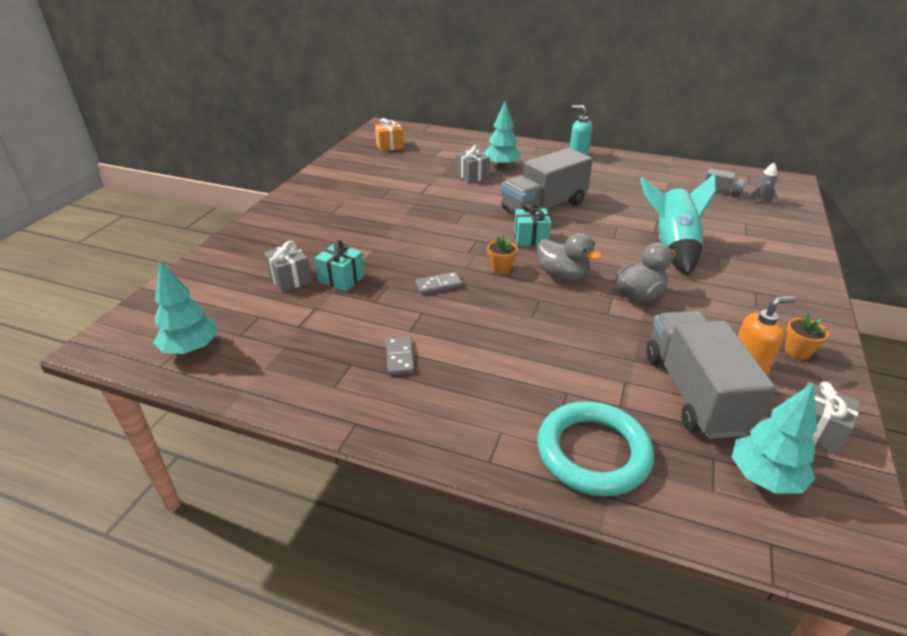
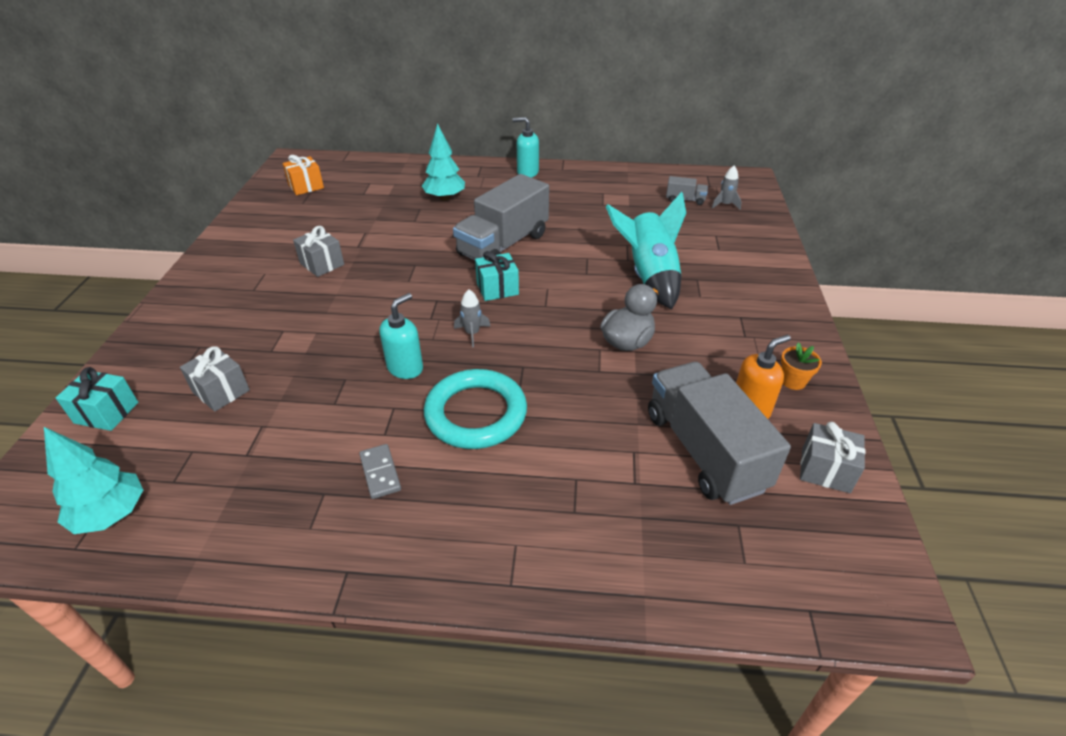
camera: 15 degrees left, 5 degrees up
(341, 279) = (286, 379): turquoise gift -> turquoise gift (106, 413)
(438, 285) = (405, 368): grey domino -> turquoise soap dispenser
(472, 176) = (414, 215): grey gift -> grey gift (322, 264)
(501, 268) = (472, 333): orange flower pot -> grey rocket
(562, 275) = (542, 331): grey duck -> none
(593, 452) = (618, 547): turquoise ring -> turquoise ring (476, 413)
(764, 477) = (790, 535): turquoise tree -> none

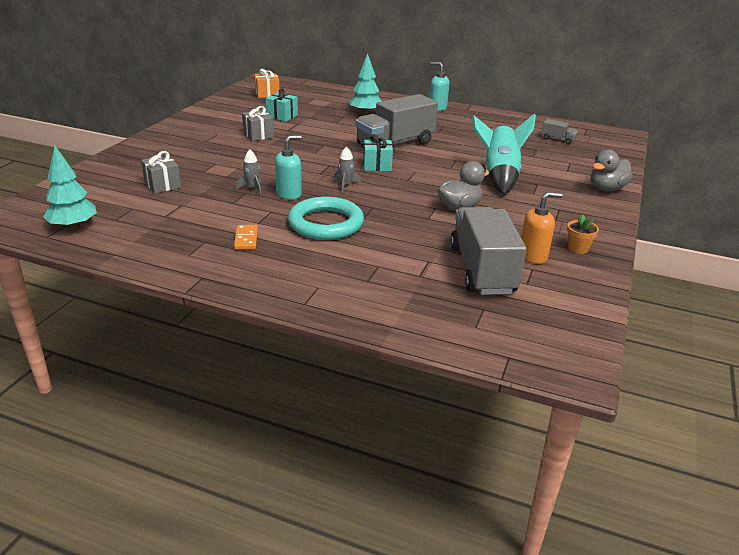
camera: 15 degrees right, 10 degrees down
(106, 413) = (89, 183): turquoise gift -> turquoise gift (282, 116)
(380, 473) = (246, 239): grey domino -> orange domino
(725, 205) = (590, 147): grey rocket -> grey rocket (252, 188)
(774, 270) = (606, 188): none -> grey duck
(825, 470) = (570, 296): grey gift -> none

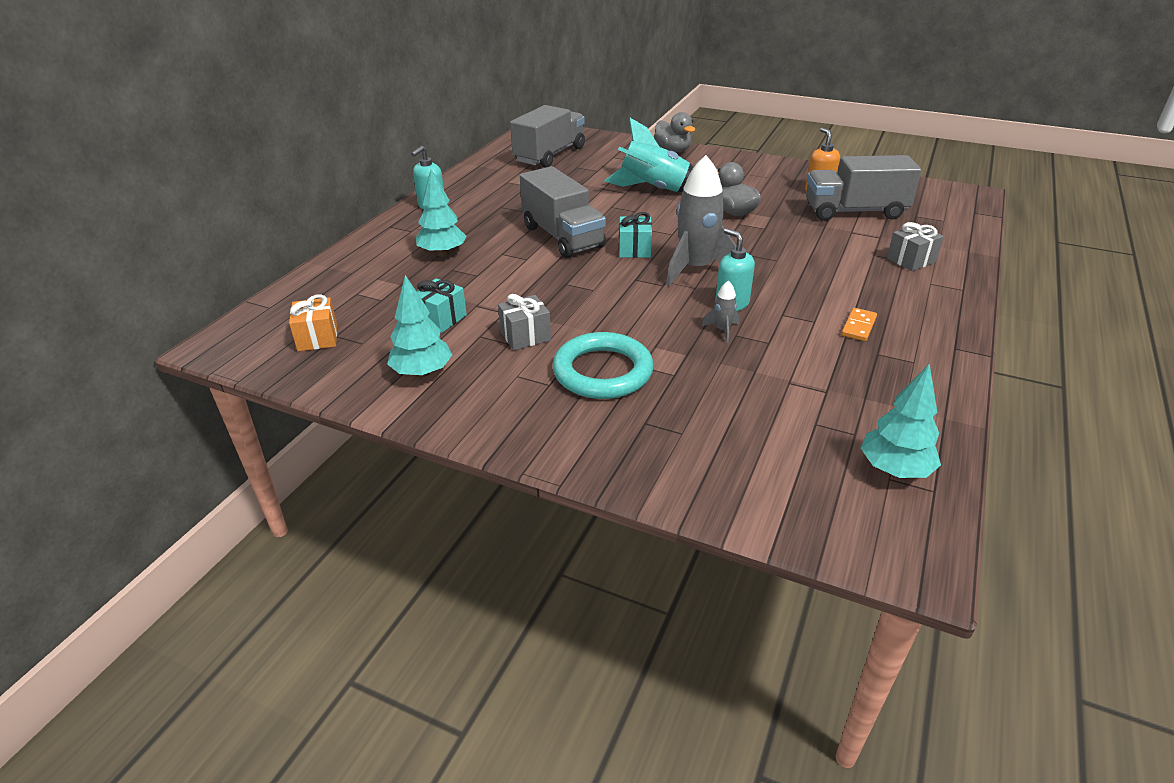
camera: 85 degrees left, 5 degrees up
(162, 185) = (730, 406): grey gift -> grey gift (911, 260)
(227, 115) = (422, 373): none -> turquoise tree
(246, 239) = (858, 326): orange domino -> orange domino turned 60 degrees counterclockwise
(326, 223) = (799, 280): turquoise ring -> turquoise ring (602, 372)
(345, 185) = (696, 269): grey rocket -> grey rocket, size x2.32
(557, 139) = (550, 155): grey truck -> grey truck, size x2.34
(578, 248) = (796, 174): orange flower pot -> none

